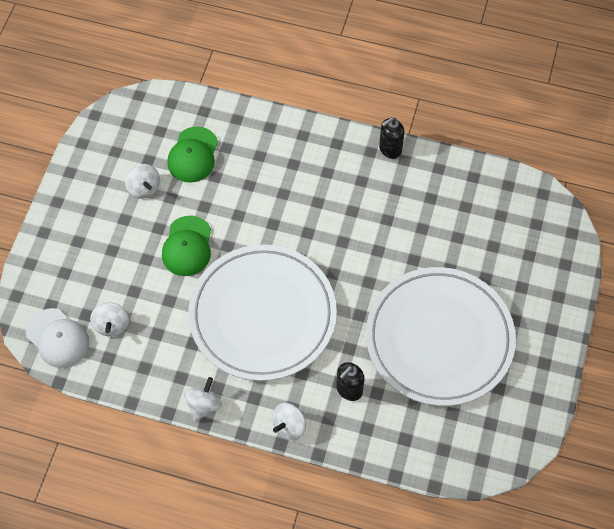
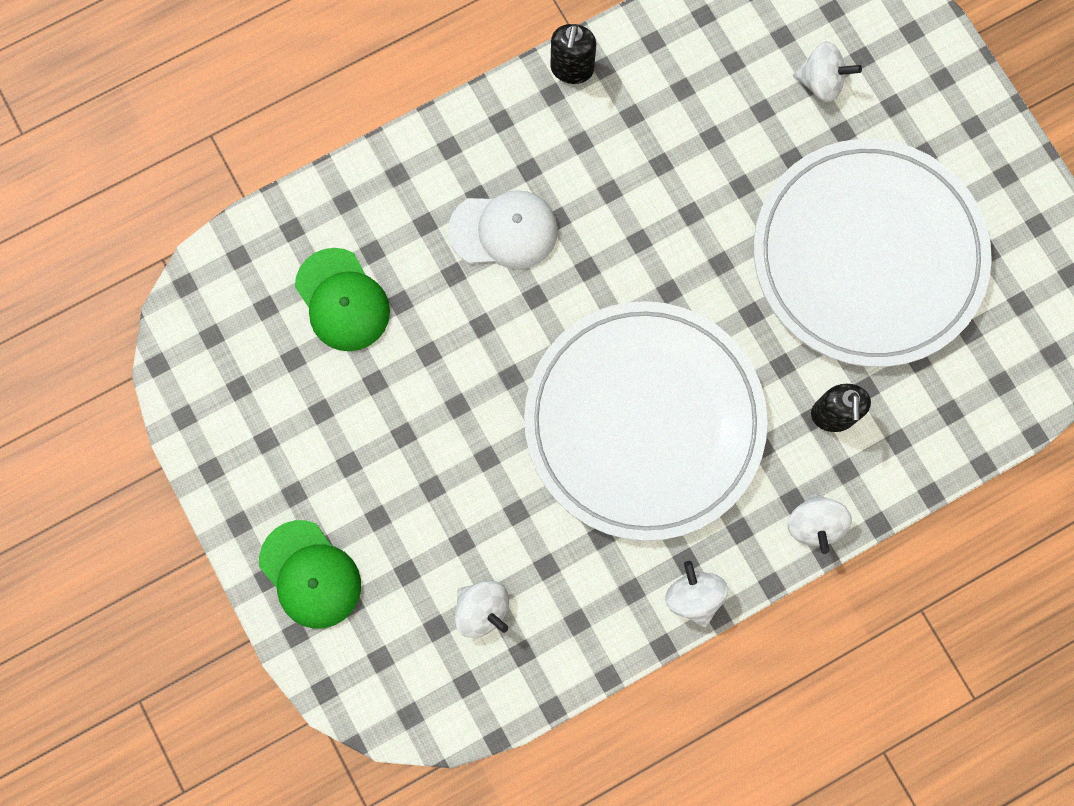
camera: 45 degrees left, 15 degrees up
(58, 338) = (435, 690): white cap -> white cap (504, 231)
(144, 188) = (329, 401): white spinning top -> white spinning top (821, 82)
(187, 246) = (464, 424): green cap -> green cap (310, 574)

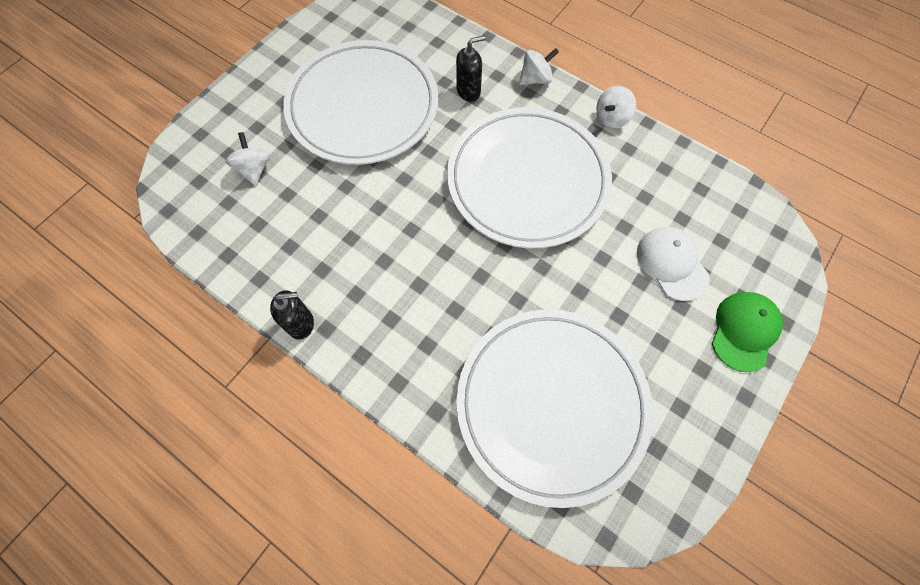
camera: 115 degrees left, 10 degrees down
(342, 300) = (551, 404): green cap -> white plate
(482, 609) = (693, 220): white spinning top -> none
(504, 231) = (444, 316): white cap -> white cap (672, 264)

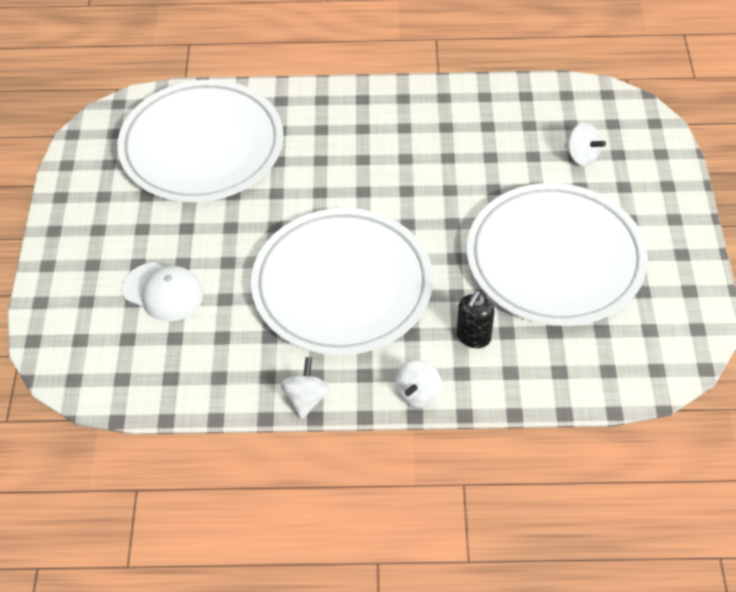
camera: 145 degrees right, 15 degrees down
(301, 323) = (424, 91): black soap dispenser -> none
(744, 331) = (74, 275): green cap -> none

